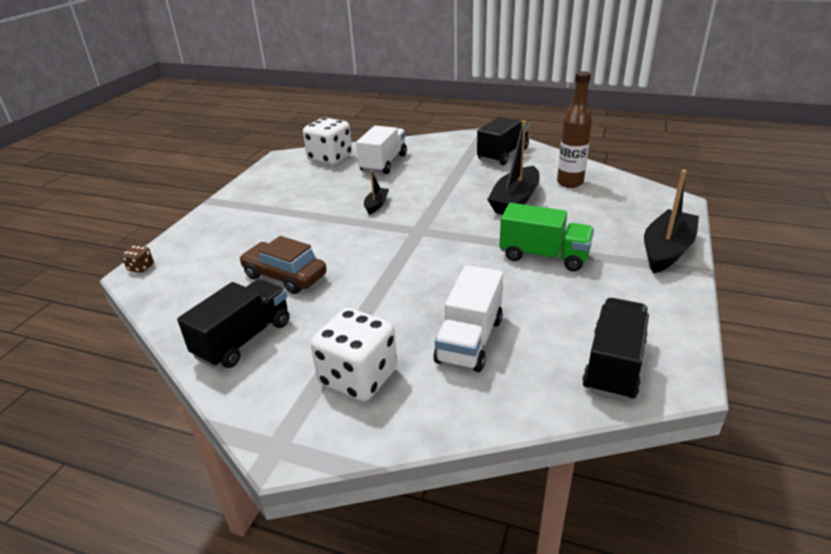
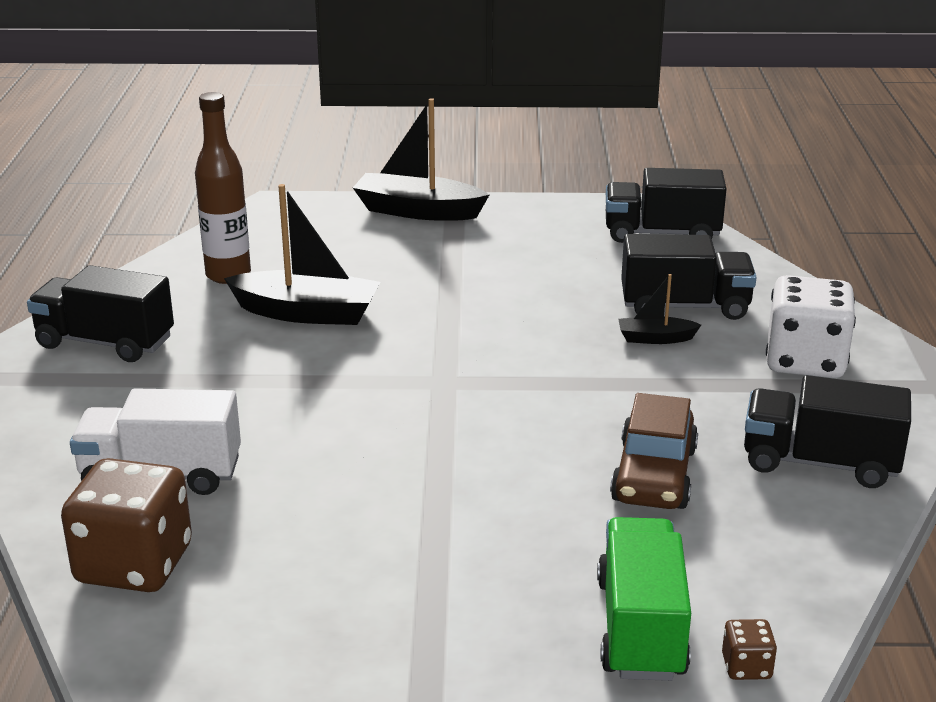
camera: 110 degrees left, 5 degrees down
(330, 158) = (134, 564): white dice -> brown dice
(376, 205) = (368, 441): black boat -> black boat (655, 338)
(469, 340) = (684, 306): white truck -> black truck
(544, 256) = (472, 279): green truck -> green truck (640, 628)

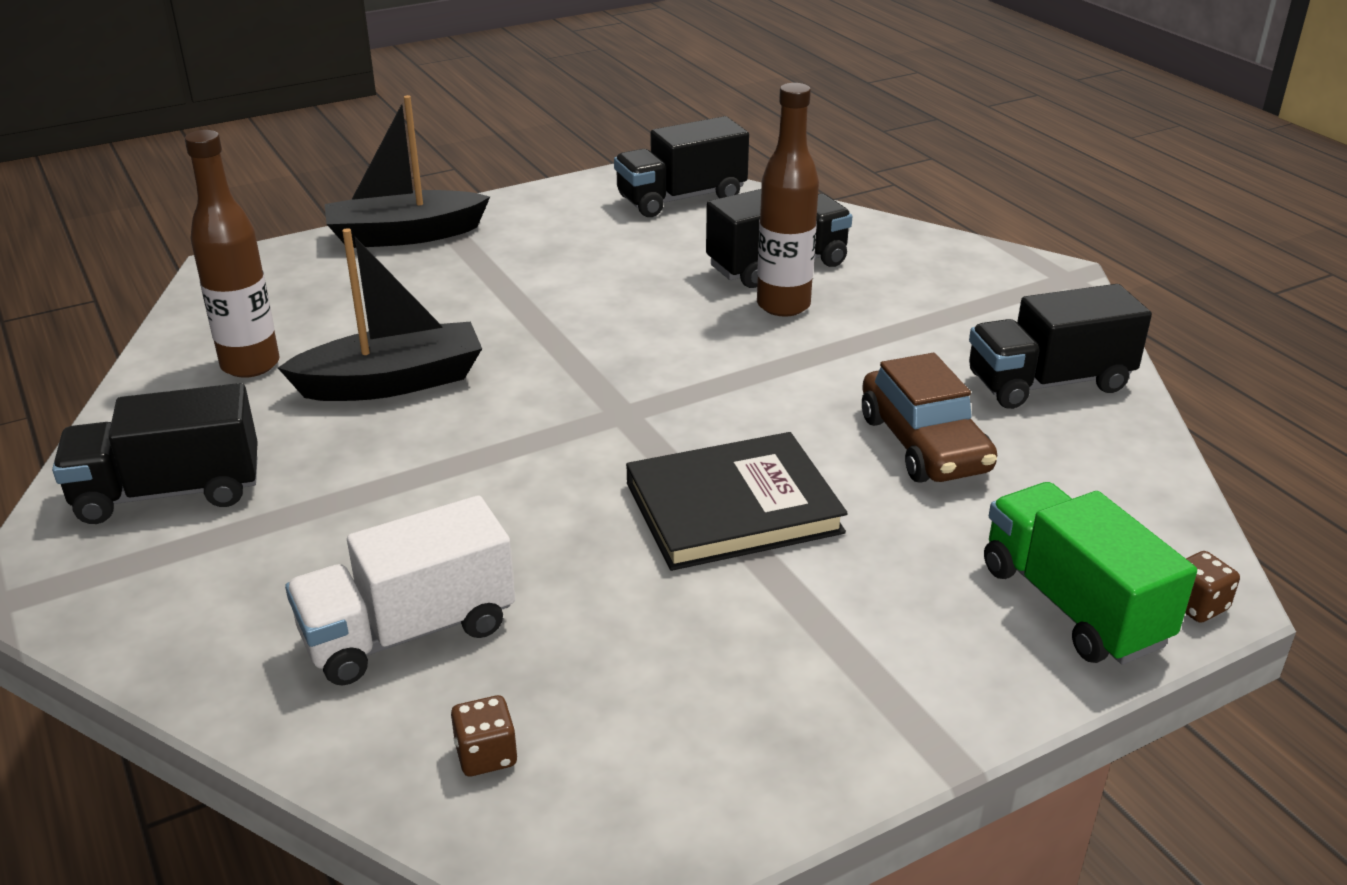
camera: 30 degrees left, 5 degrees up
(134, 564) = (486, 755): brown dice -> brown dice, size x0.43
(454, 471) = (733, 507): none -> black book
(655, 338) = (783, 305): black boat -> brown bottle
(805, 361) = (936, 289): white dice -> none

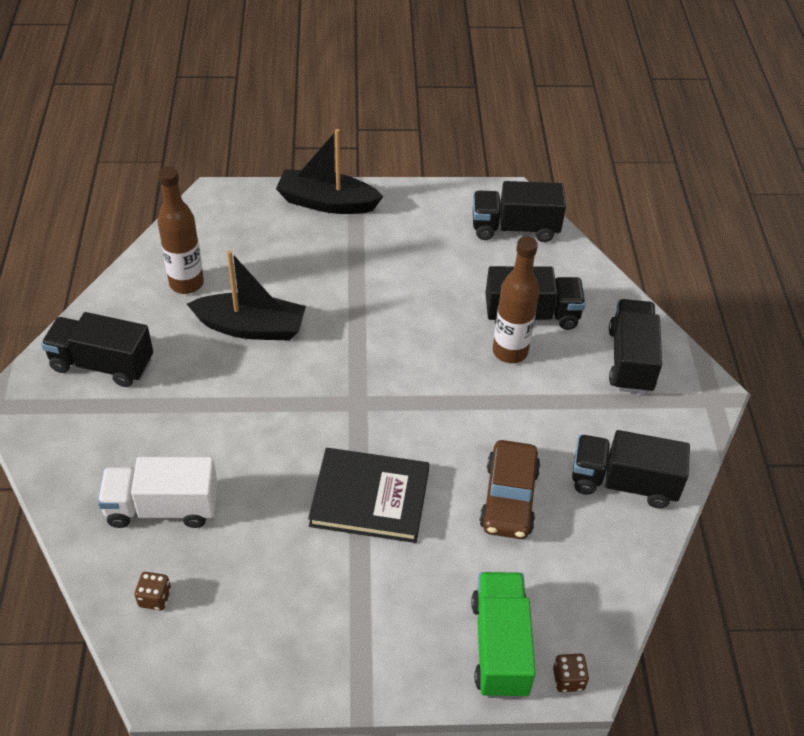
camera: 25 degrees right, 15 degrees up
(938, 272) = (630, 360): none -> black truck

